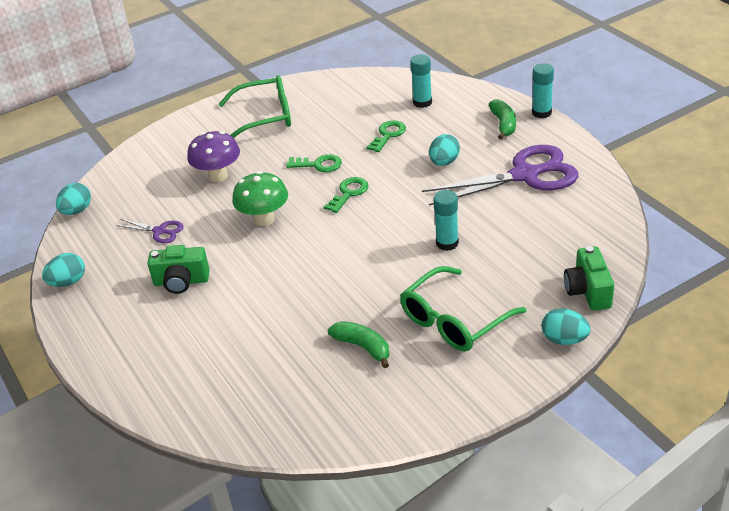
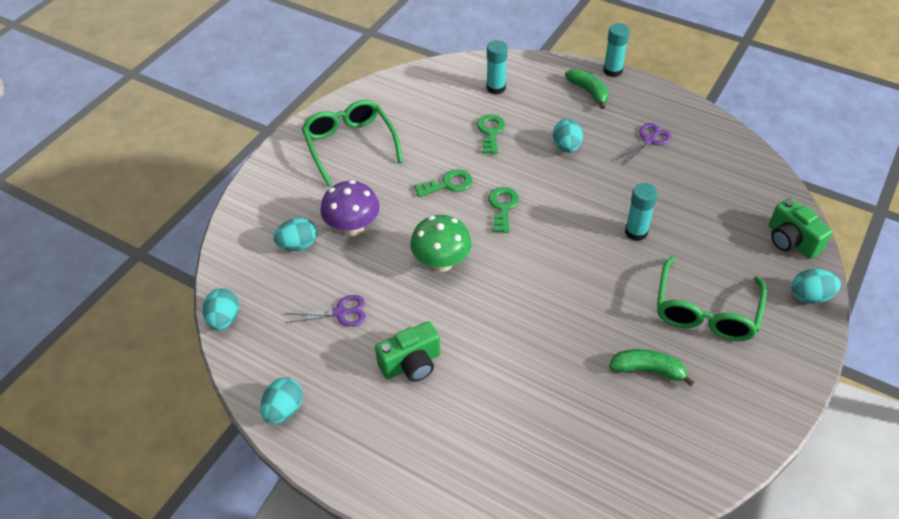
camera: 30 degrees left, 10 degrees up
(168, 176) = (298, 245): none -> turquoise egg
(265, 117) = (350, 145): green glasses -> green glasses turned 75 degrees counterclockwise
(525, 175) = (648, 140): purple scissors -> purple scissors, size x0.45

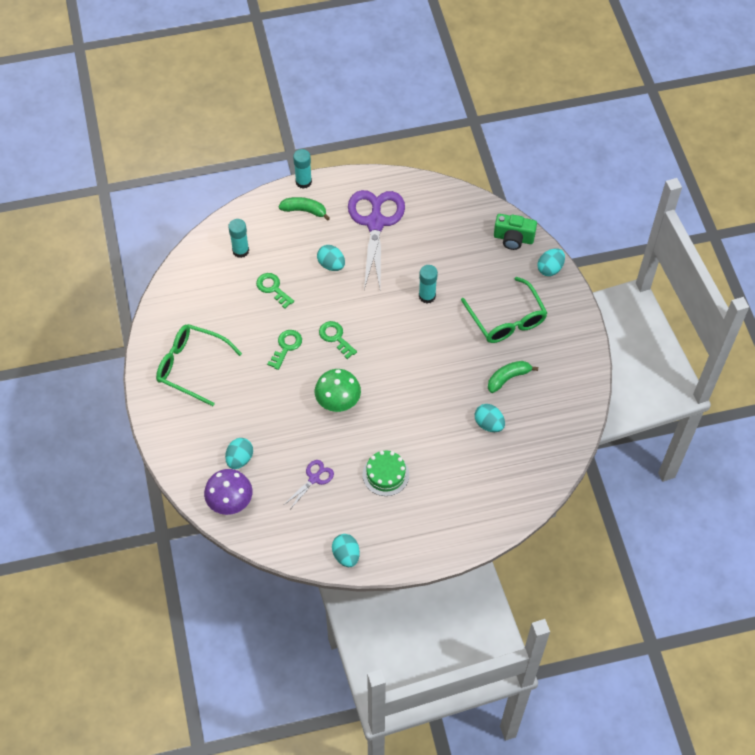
camera: 45 degrees left, 10 degrees up
(224, 319) = (251, 537): turquoise egg -> turquoise egg (489, 424)
(353, 228) = (260, 421): purple mushroom -> purple mushroom (230, 502)
(411, 364) = (385, 474): green camera -> green cake
(648, 140) = (375, 223): purple scissors -> purple scissors, size x2.21

